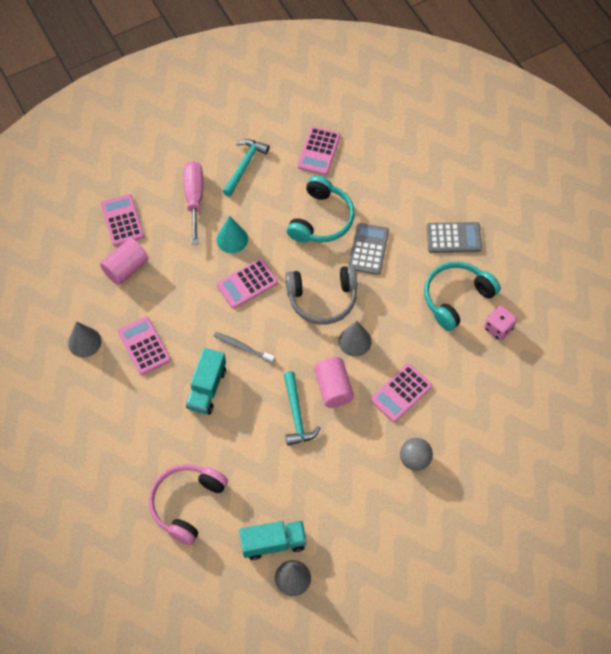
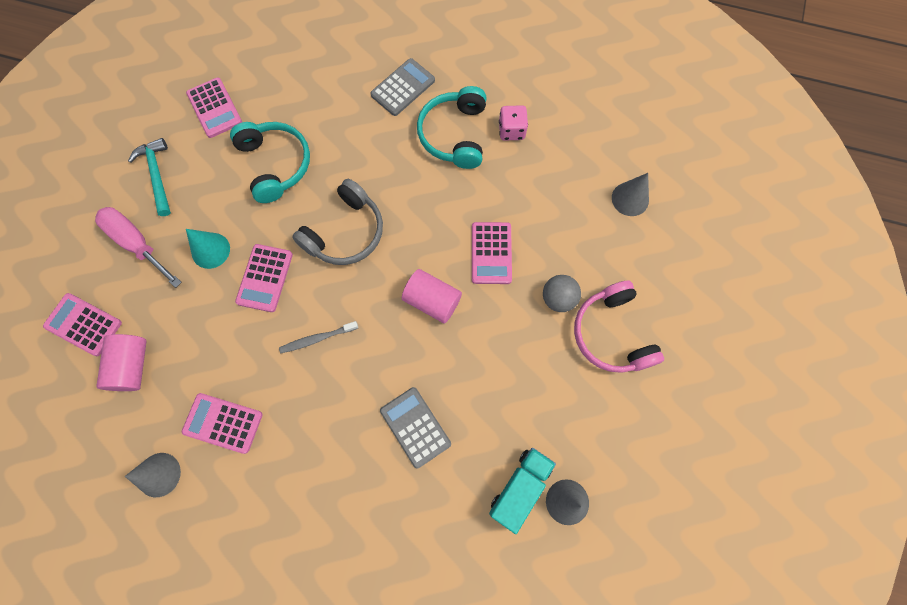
camera: 45 degrees left, 10 degrees up
(186, 503) = (410, 531): pink headphones -> pink headphones (612, 334)
(207, 388) = (322, 406): turquoise truck -> none
(296, 415) = (425, 354): turquoise hammer -> none
(355, 341) = (409, 244): grey cone -> grey cone (630, 199)
(368, 249) = (342, 156): grey calculator -> grey calculator (415, 427)

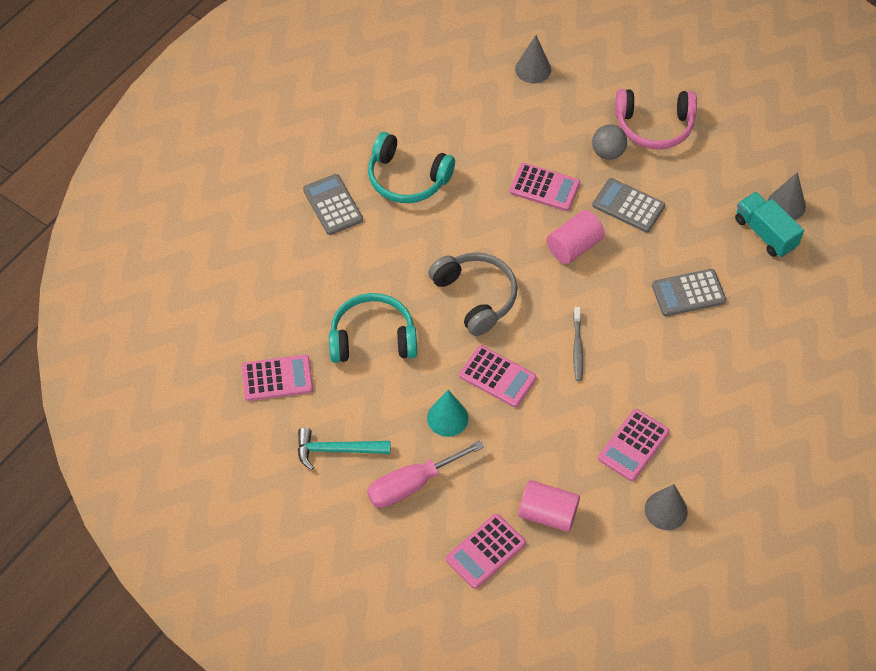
camera: 70 degrees left, 15 degrees down
(500, 337) = (628, 206): none -> grey calculator
(511, 130) = (423, 132): pink dice -> none

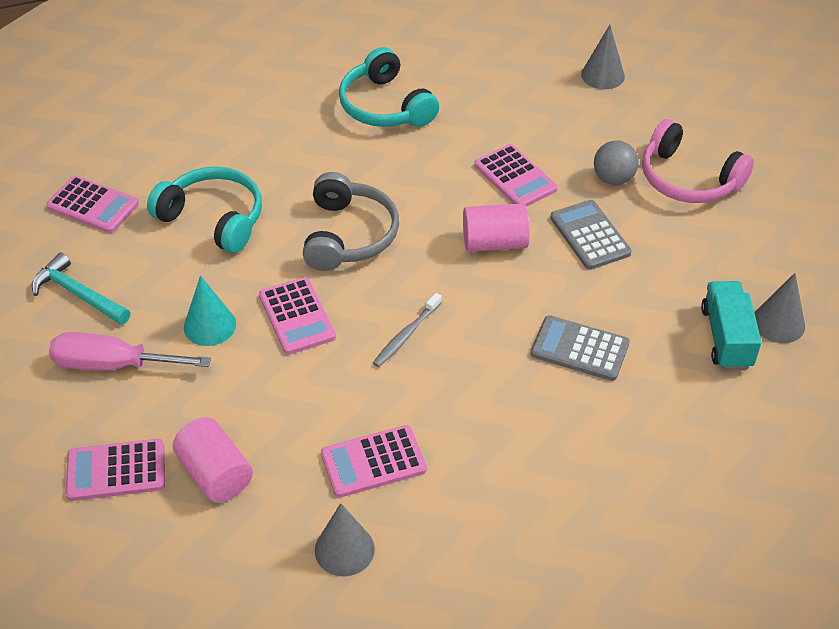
camera: 35 degrees right, 10 degrees down
(333, 205) = (294, 94): grey calculator -> none

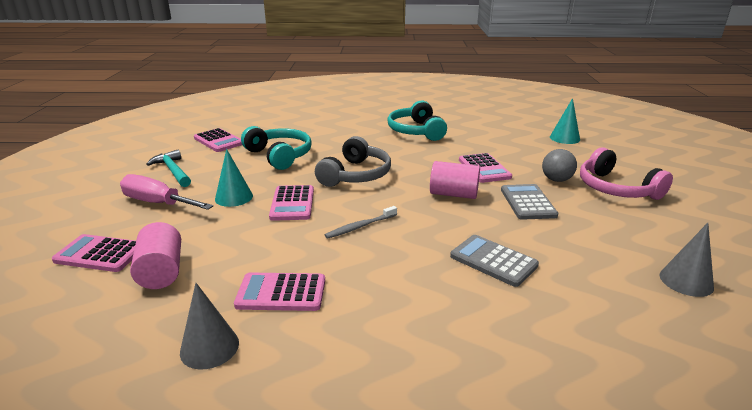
camera: 20 degrees right, 20 degrees down
(602, 75) = (564, 138): grey cone -> turquoise cone
(726, 338) = (632, 280): turquoise truck -> none

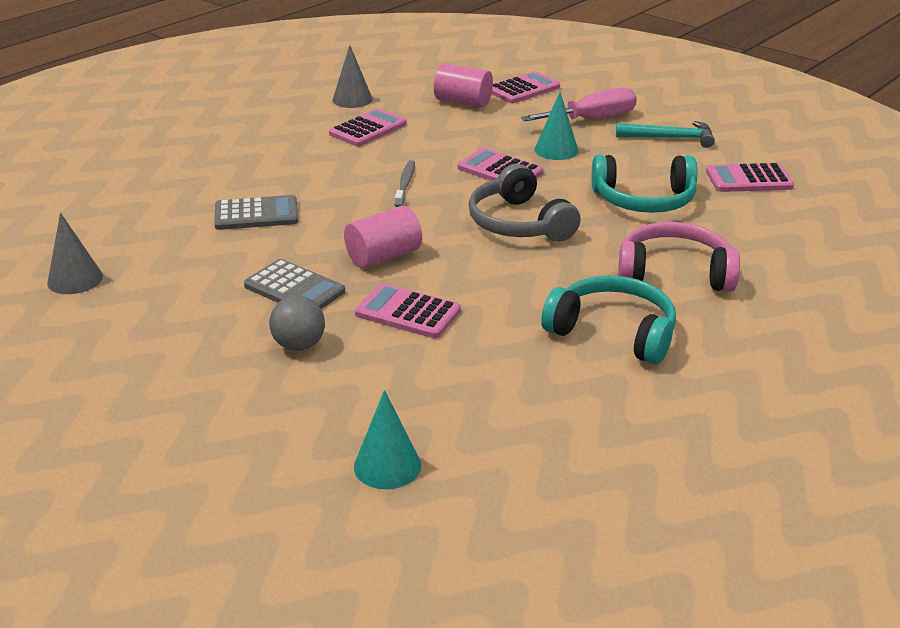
camera: 130 degrees right, 5 degrees up
(616, 188) = (210, 373): pink headphones -> pink headphones (674, 273)

